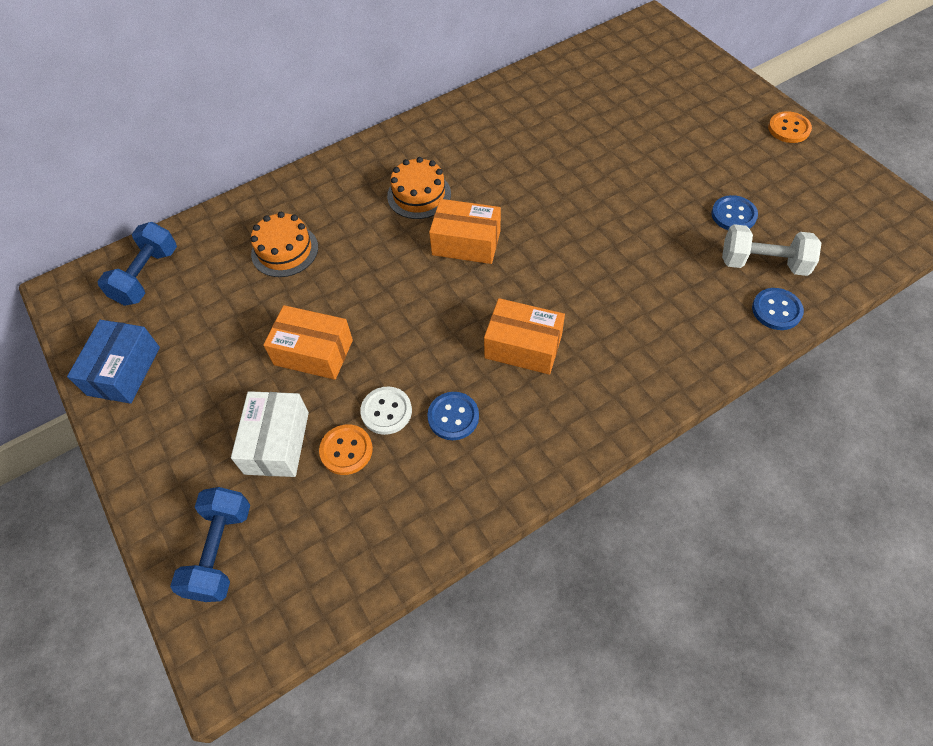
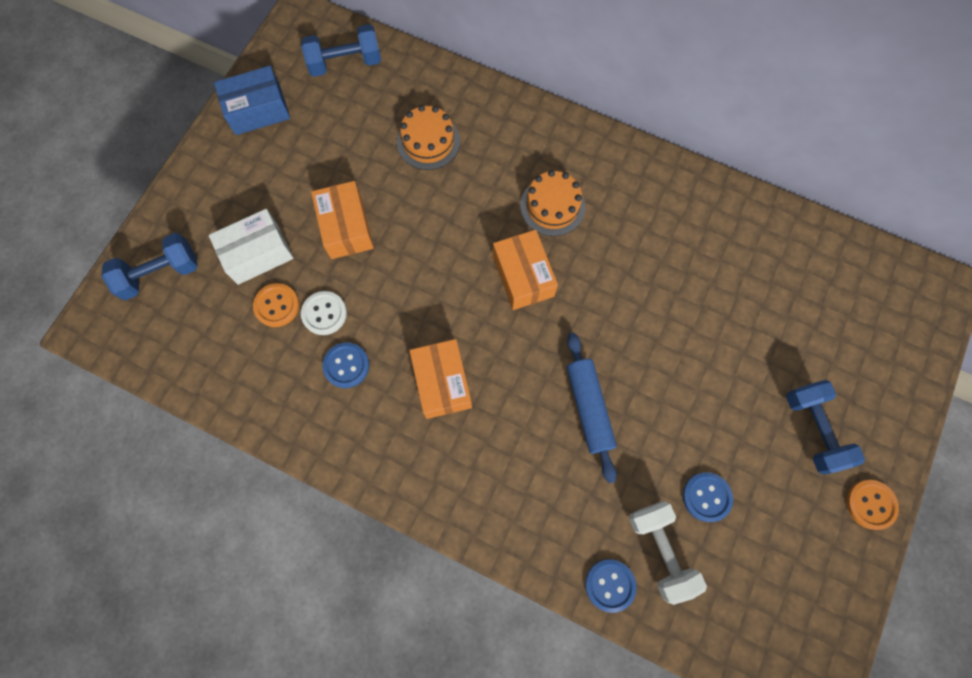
camera: 55 degrees right, 15 degrees up
(614, 253) = (589, 408): none -> blue rolling pin
(714, 131) = (813, 430): none -> blue dumbbell

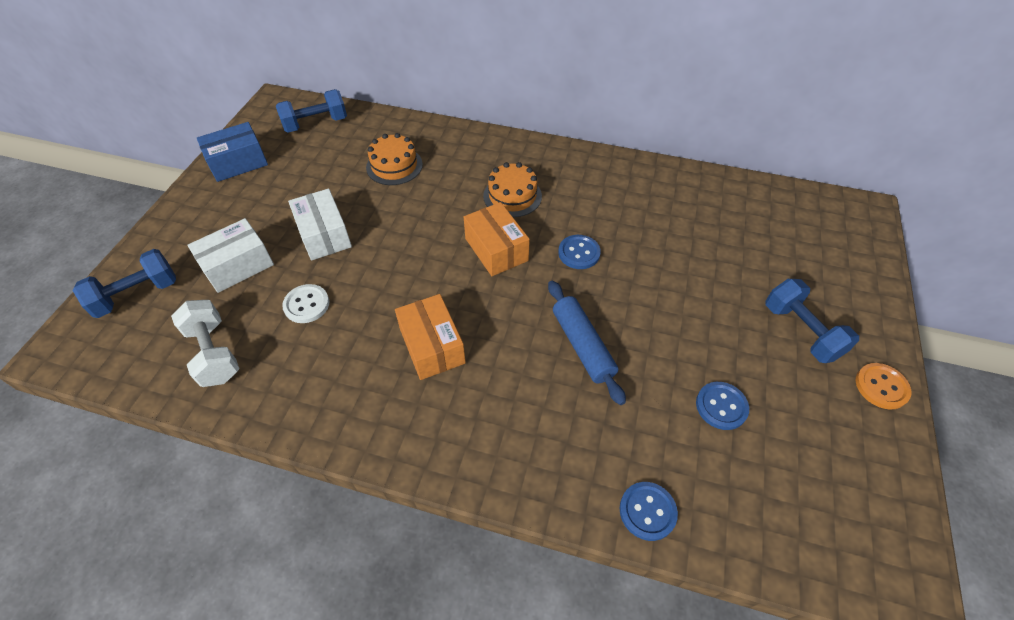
camera: 10 degrees left, 20 degrees down
(277, 306) = (258, 305): orange button -> none
(346, 227) = (324, 235): orange box -> white box
(346, 365) = (332, 345): blue button -> blue button (579, 253)
(660, 550) = (691, 466): white dumbbell -> white dumbbell (214, 353)

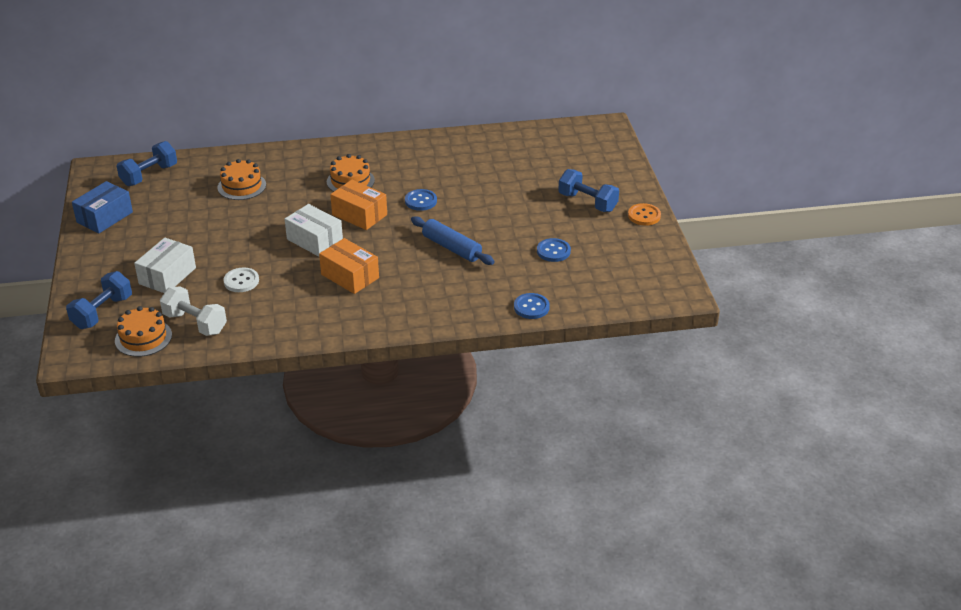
camera: 25 degrees left, 15 degrees down
(146, 353) = (143, 338): none -> orange cake
(324, 235) = (220, 241): white box -> white box (314, 240)

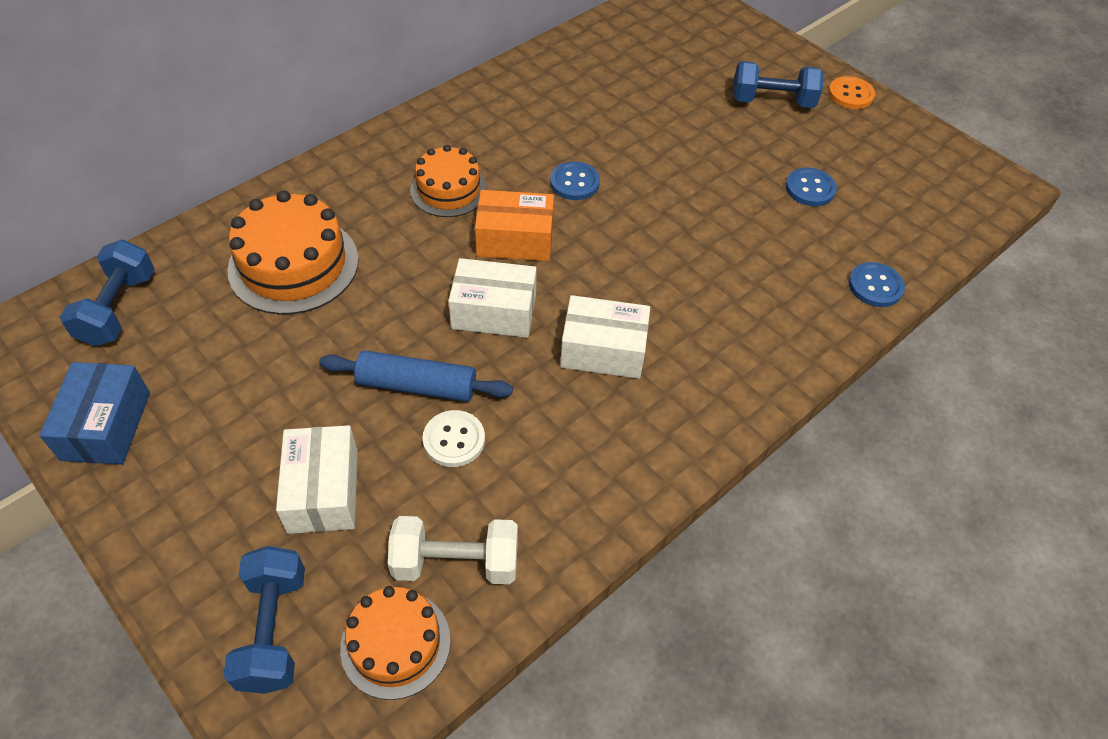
camera: 35 degrees left, 15 degrees up
(242, 186) = (293, 264): orange cake -> orange cake, size x1.55
(350, 276) = (603, 350): orange box -> white box
(451, 248) = (687, 239): blue rolling pin -> blue rolling pin (417, 385)

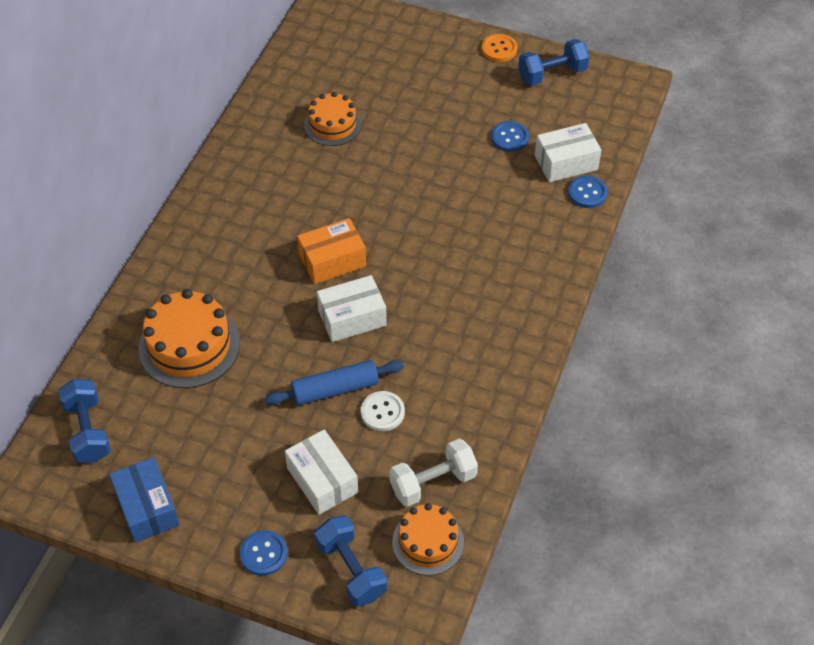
camera: 25 degrees left, 0 degrees up
(448, 189) = (260, 243): orange cake -> orange cake (332, 125)
(574, 182) = (346, 200): blue button -> blue button (263, 554)
(603, 350) = (440, 312): white box -> white box (566, 162)
(772, 101) = (447, 77): blue dumbbell -> blue dumbbell (552, 74)

